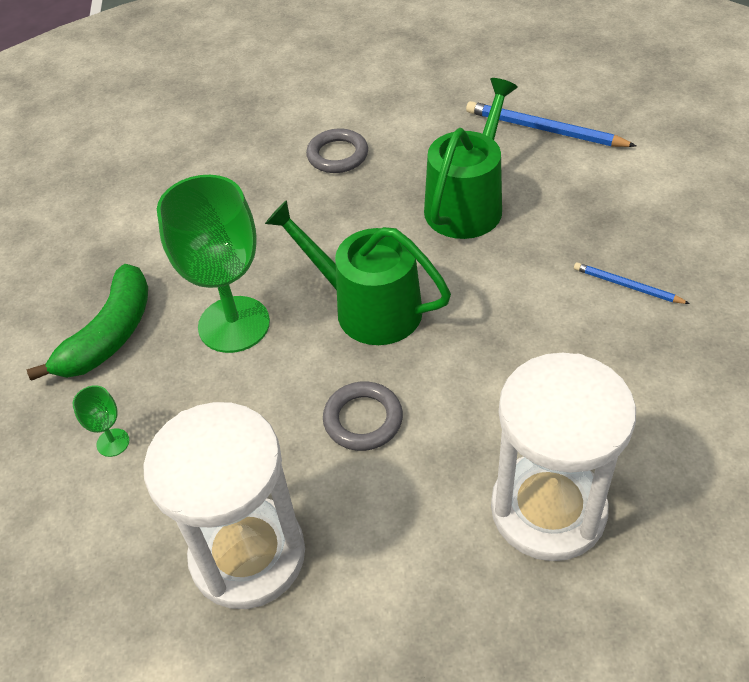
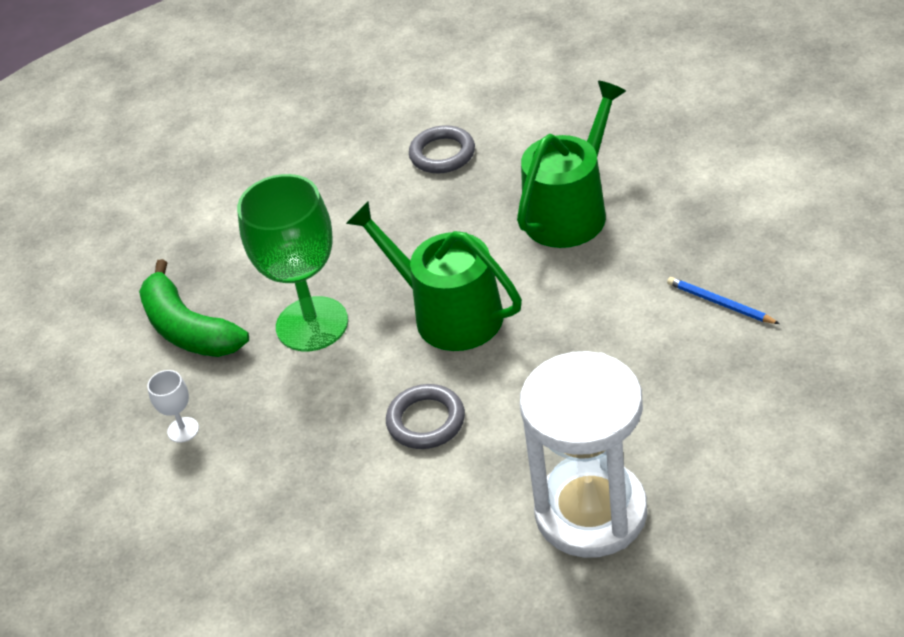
camera: 10 degrees right, 5 degrees down
(109, 335) = (189, 329): green banana -> green banana turned 105 degrees clockwise
(113, 442) = (183, 430): green goblet -> white goblet
(248, 555) = (298, 536): white hourglass -> none
(544, 130) = (670, 133): blue pencil -> none

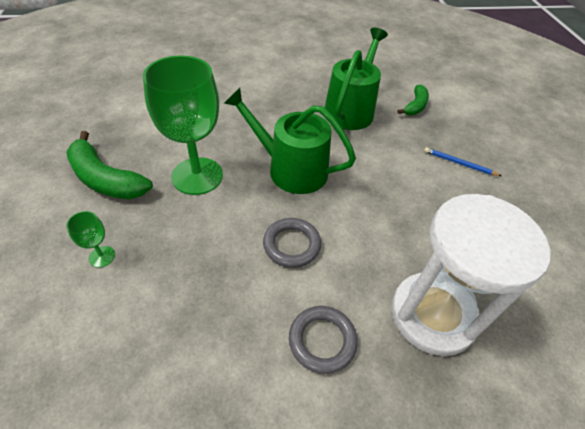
camera: 20 degrees left, 5 degrees up
(183, 430) = (102, 256): white goblet -> green goblet
(442, 154) = (266, 77): grey ring -> grey ring (322, 340)
(685, 201) = (415, 106): none -> green banana

